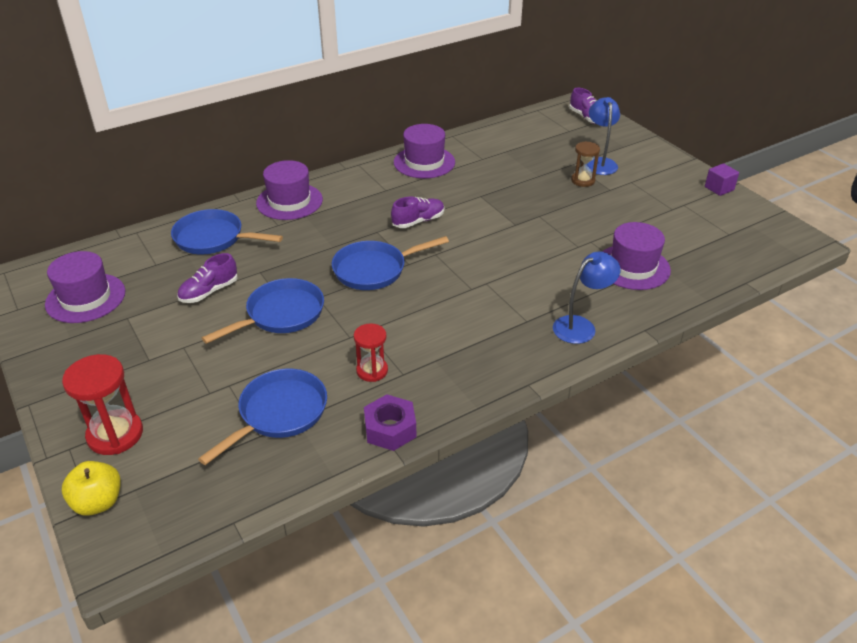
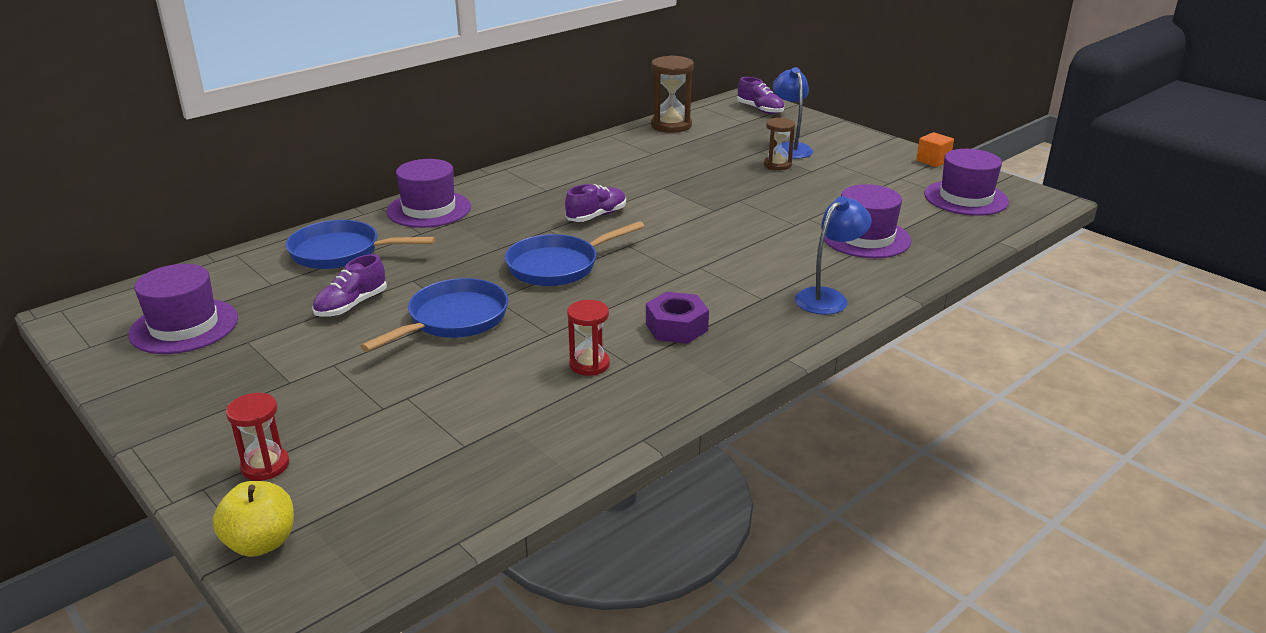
camera: 10 degrees left, 10 degrees down
(115, 434) = (265, 466): red hourglass -> red hourglass, size x0.63
(279, 413) = (483, 420): blue pan -> none
(390, 429) = (633, 420): purple nut -> purple nut (676, 327)
(424, 162) = (584, 161): purple hat -> purple hat (966, 198)
(506, 129) = (671, 125): none -> brown hourglass
(719, 188) = (933, 161): purple cube -> orange cube

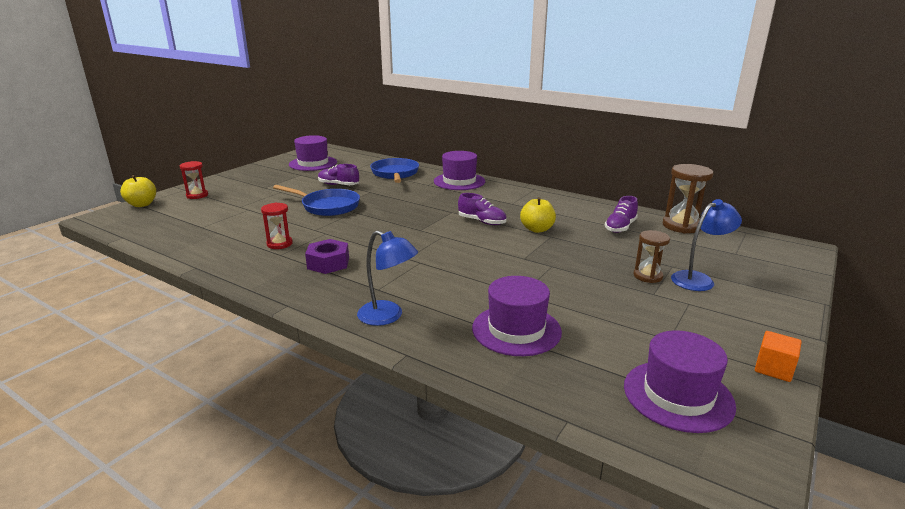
camera: 75 degrees right, 5 degrees down
(558, 266) = (401, 221): blue pan -> none
(640, 190) = (537, 229): none -> yellow apple
(760, 110) = (781, 258): purple shoe -> purple shoe (620, 227)

